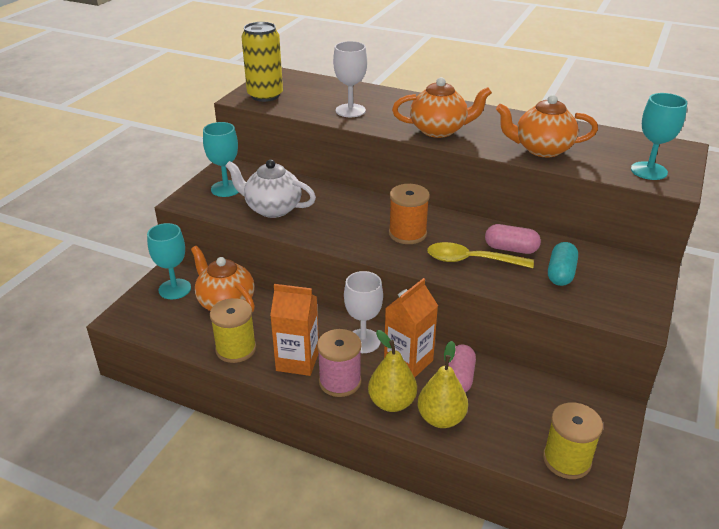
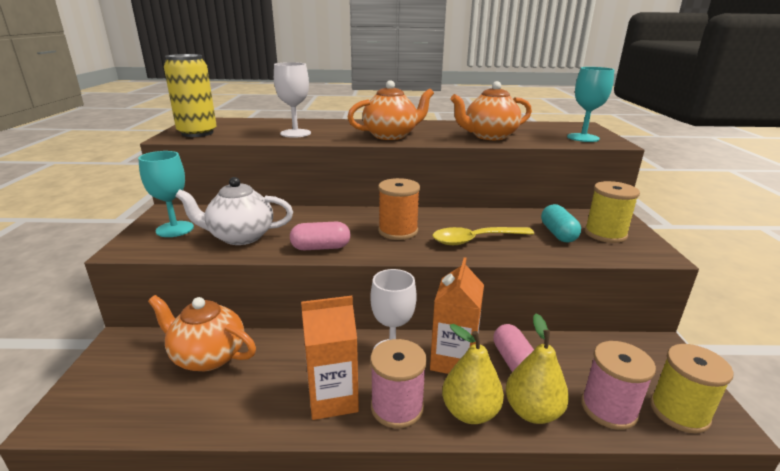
camera: 25 degrees left, 10 degrees down
(175, 289) = (131, 358): turquoise goblet -> none
(236, 349) = (246, 409): yellow spool -> yellow spool (605, 234)
(507, 437) = (608, 408): none -> pink spool
(511, 249) = (499, 224): pink capsule -> pink capsule (321, 248)

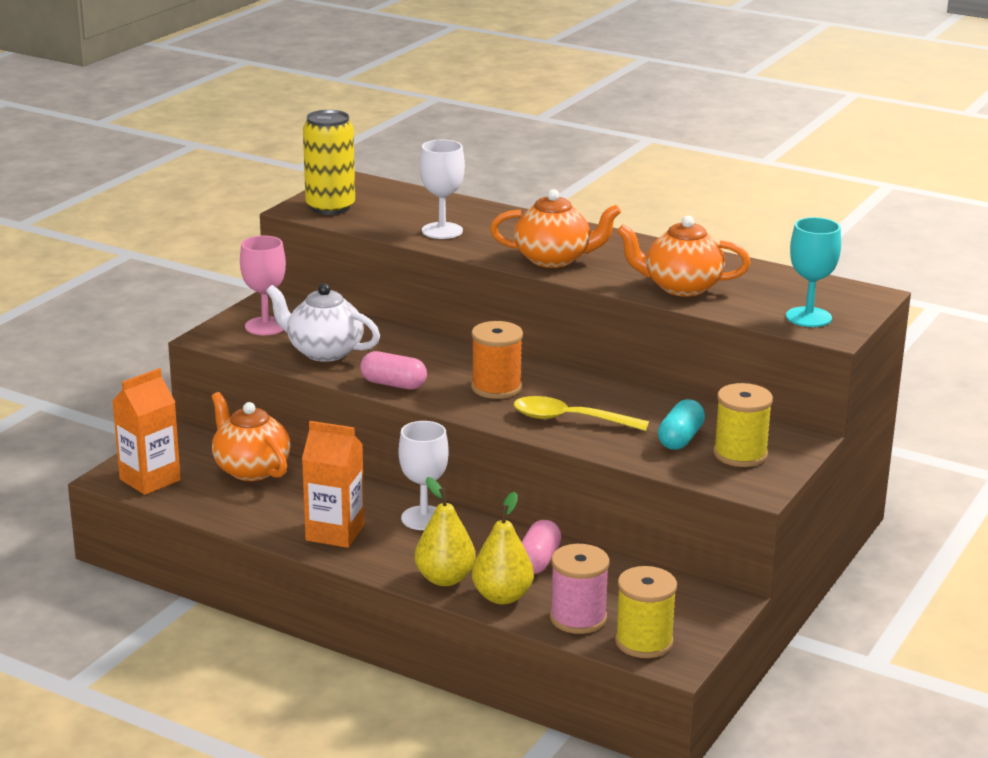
camera: 30 degrees right, 0 degrees up
(175, 229) = (265, 326): turquoise goblet -> pink goblet
(397, 407) = (384, 555): pink spool -> none
(453, 360) = (477, 542): orange carton -> orange carton (150, 480)

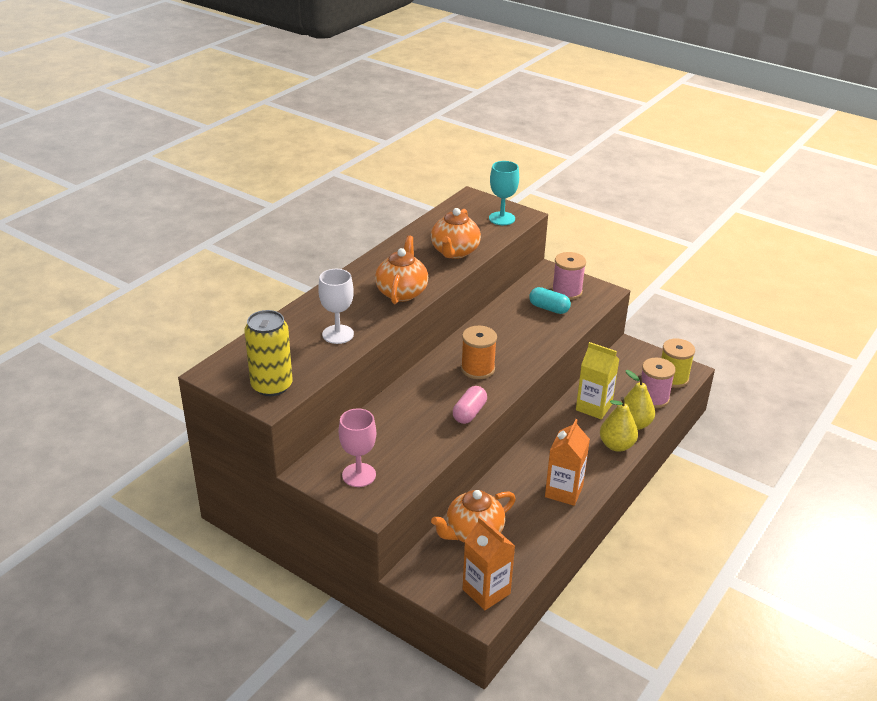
camera: 85 degrees left, 10 degrees up
(324, 352) = (411, 444): white teapot -> none
(424, 518) = (544, 450): white goblet -> none
(538, 561) = (594, 407): pink capsule -> yellow carton
(570, 419) = (524, 344): yellow spoon -> none
(740, 454) = (567, 292): yellow spool -> pink spool

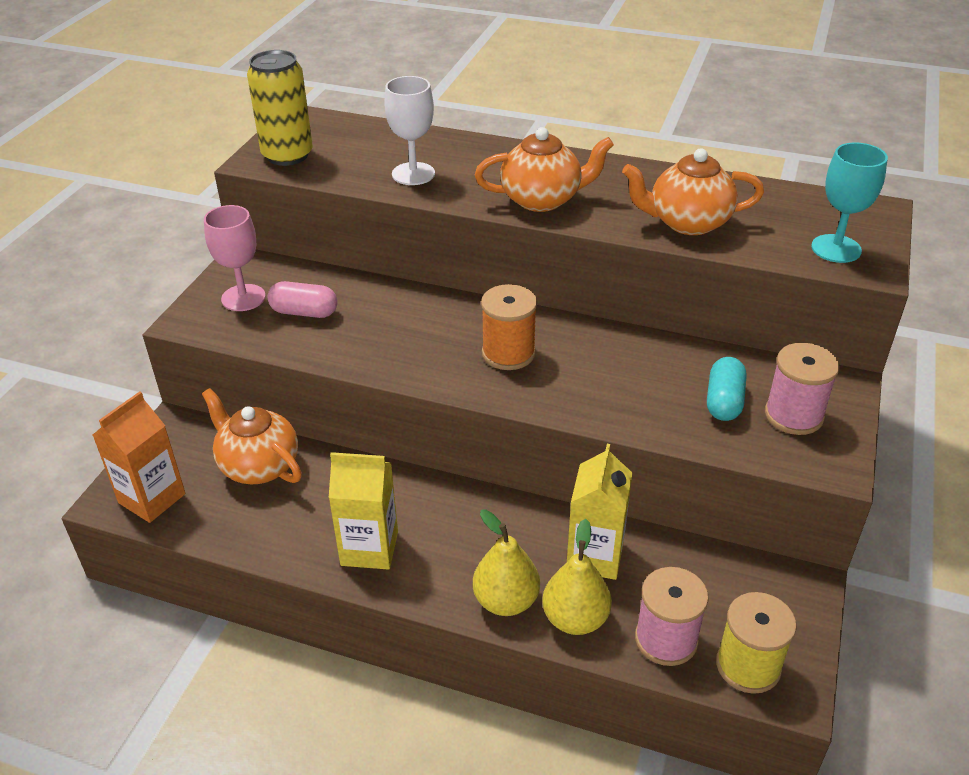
camera: 75 degrees right, 5 degrees up
(469, 413) = (399, 364): pink capsule -> pink capsule (304, 312)
(564, 491) = (369, 548): orange carton -> yellow carton

